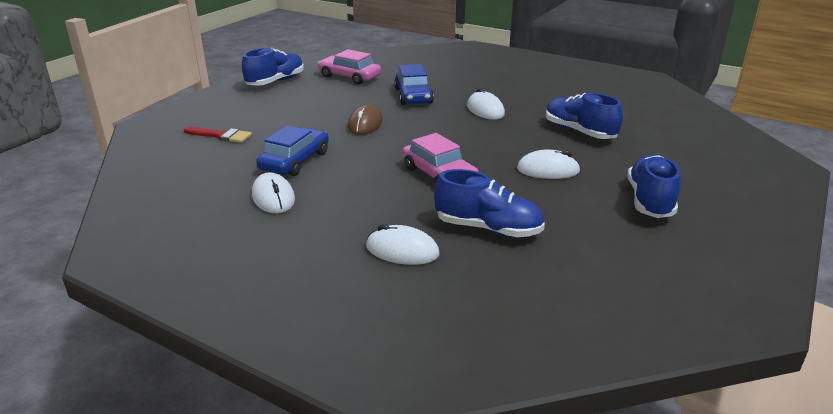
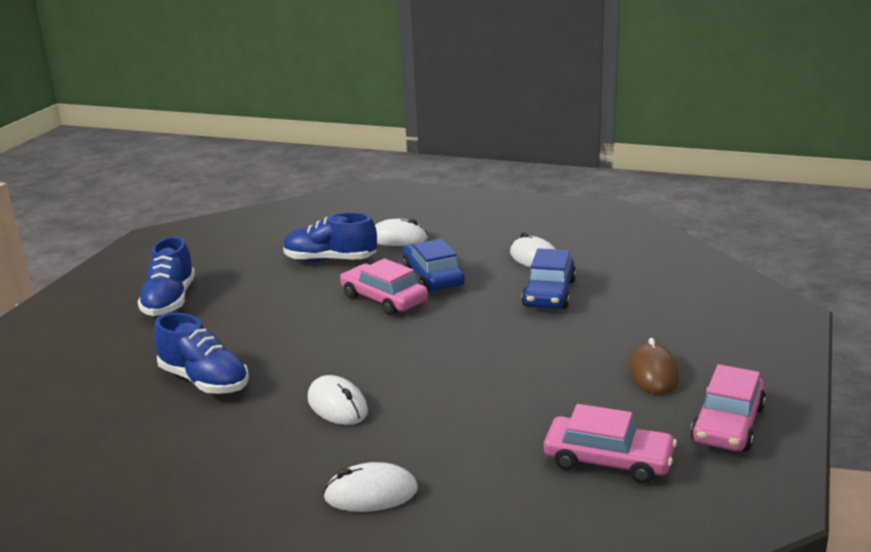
camera: 170 degrees right, 5 degrees down
(221, 136) = (671, 311): red brush -> none
(275, 82) = (727, 424): blue shoe -> pink car
(365, 124) = (505, 354): brown mouse -> brown mouse (653, 373)
(413, 96) = (462, 422): blue car -> blue car (433, 277)
(548, 170) = (264, 319): white mouse -> white mouse (371, 493)

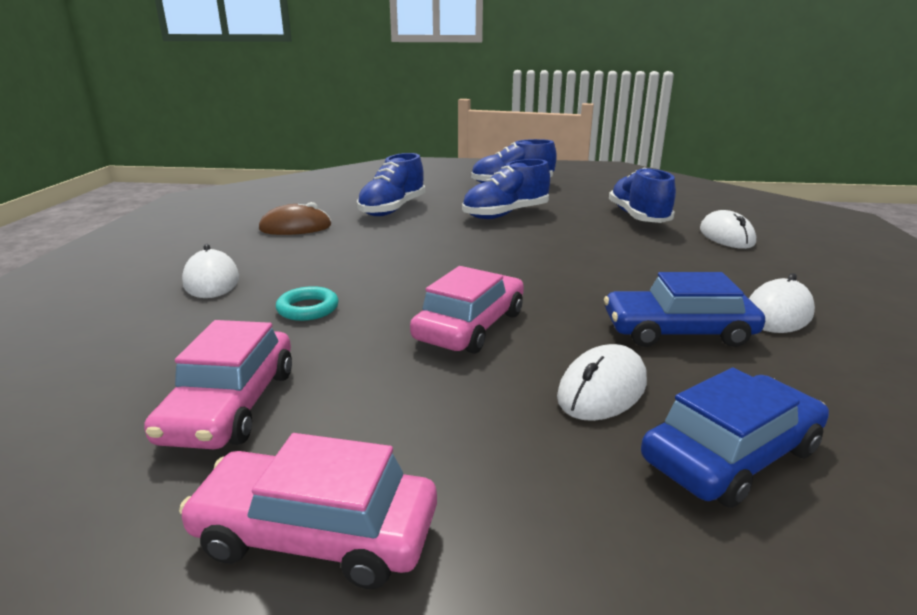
camera: 75 degrees right, 0 degrees up
(275, 318) = (505, 214): none -> blue shoe
(337, 405) = (359, 252): white mouse -> white mouse (602, 389)
(384, 299) = (576, 246): pink car -> pink car (470, 326)
(433, 277) = (650, 261): blue car -> blue car (731, 455)
(462, 433) = (308, 309): none -> turquoise ring
(653, 373) = (476, 437): brown mouse -> brown mouse (295, 227)

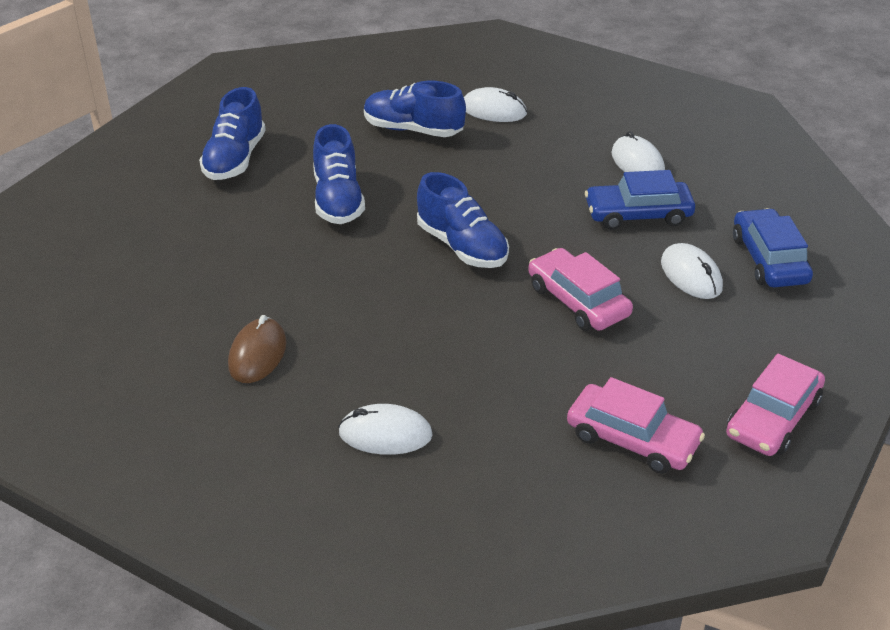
camera: 65 degrees left, 15 degrees up
(308, 309) = (494, 379): turquoise ring -> none
(392, 209) = (251, 269): blue shoe -> blue shoe (462, 246)
(678, 331) = (638, 214): blue car -> blue car turned 60 degrees clockwise

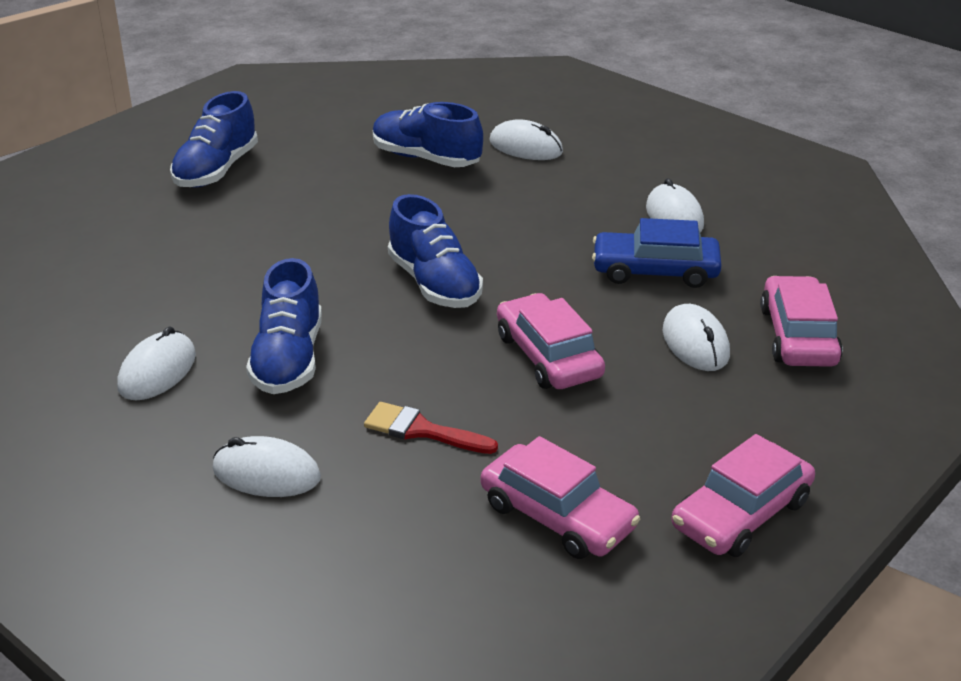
camera: 10 degrees right, 5 degrees down
(257, 354) = (157, 371): brown mouse -> white mouse
(338, 200) = (313, 222): blue shoe -> blue shoe (288, 359)
(498, 379) = (422, 430): none -> red brush
(769, 259) = (798, 336): blue car -> pink car

